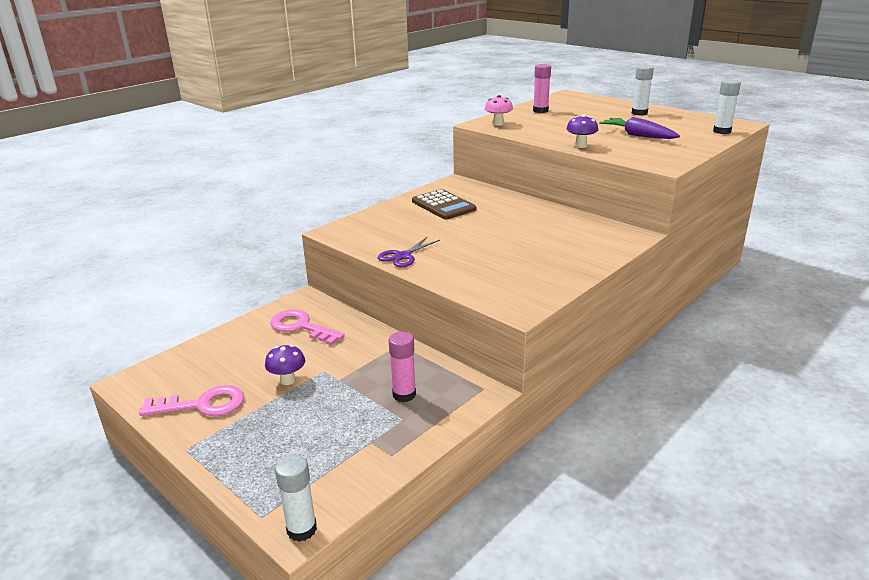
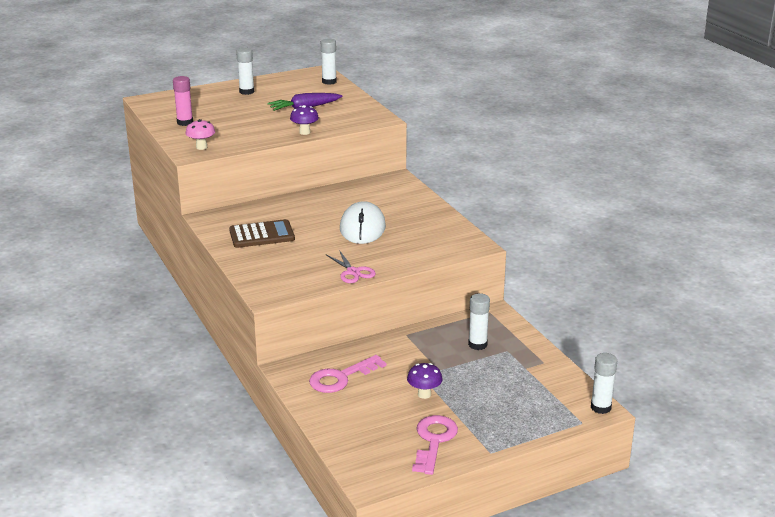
camera: 70 degrees left, 0 degrees up
(403, 256) = (353, 272): purple scissors -> pink scissors
(404, 394) = (477, 344): pink glue stick -> white glue stick
(500, 242) = (362, 228): none -> white mouse

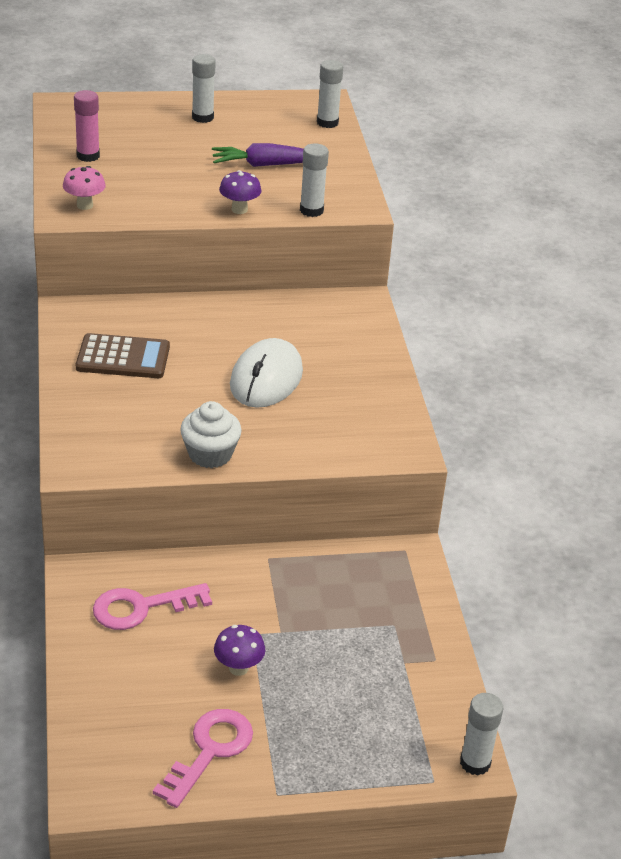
camera: 15 degrees right, 10 degrees up
(353, 272) = (210, 454): pink scissors -> white cupcake
(477, 344) = (358, 603): white glue stick -> white glue stick (311, 210)

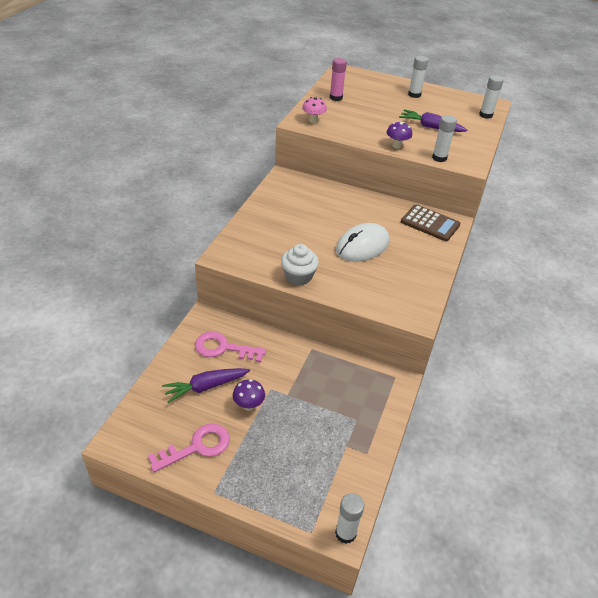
camera: 30 degrees right, 5 degrees up
(123, 358) = (293, 209): brown calculator -> brown calculator (430, 223)
(158, 670) = (206, 387): none -> purple carrot

